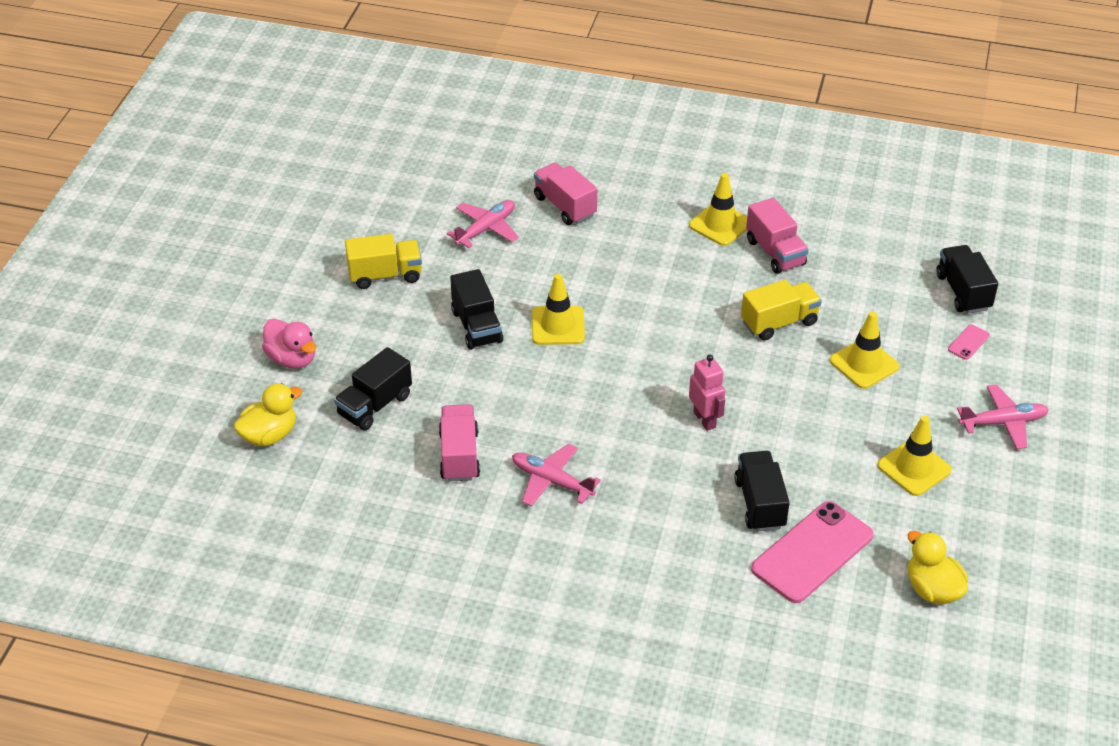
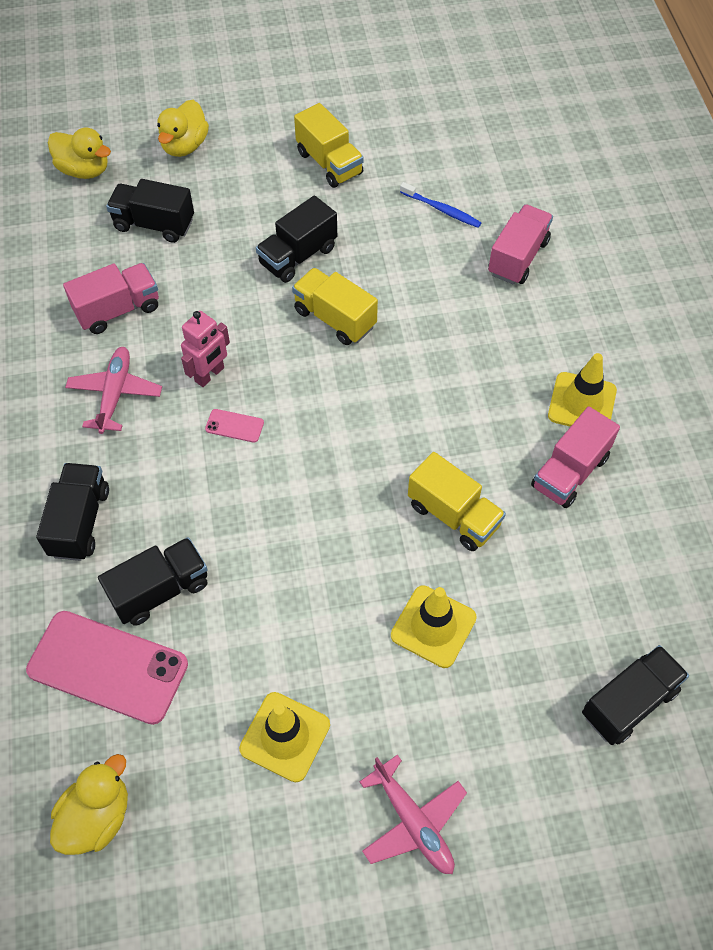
camera: 65 degrees right, 15 degrees up
(292, 359) = (185, 146): pink duck -> yellow duck
(486, 229) = (441, 209): pink plane -> blue toothbrush
(558, 326) = (334, 318): yellow traffic cone -> yellow truck
(669, 536) = (79, 522): none -> black truck
(705, 420) = (262, 495): pink robot -> pink robot (210, 375)
(968, 342) = (538, 737): pink phone -> pink phone (234, 426)

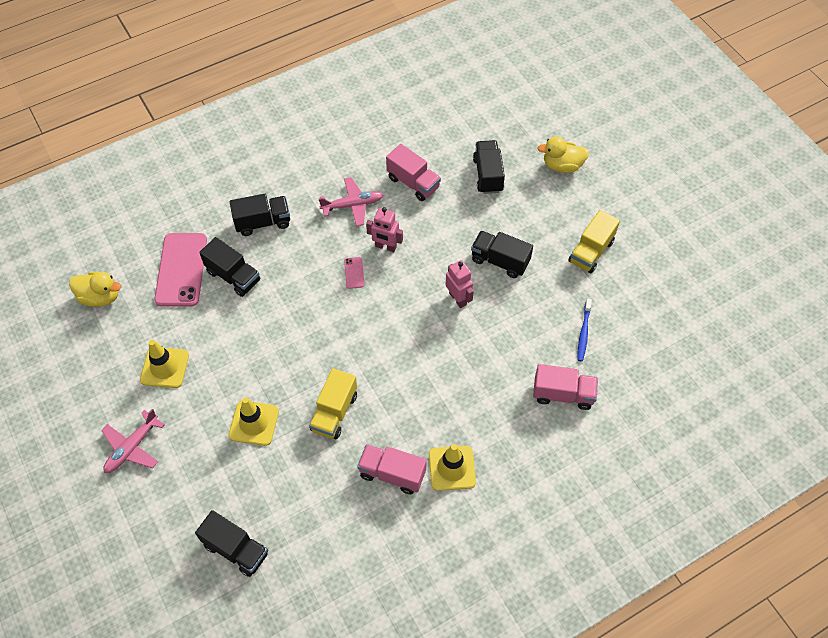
camera: 70 degrees right, 0 degrees up
(84, 170) = (513, 122): yellow duck -> none
(334, 318) = (458, 299): yellow truck -> pink robot

